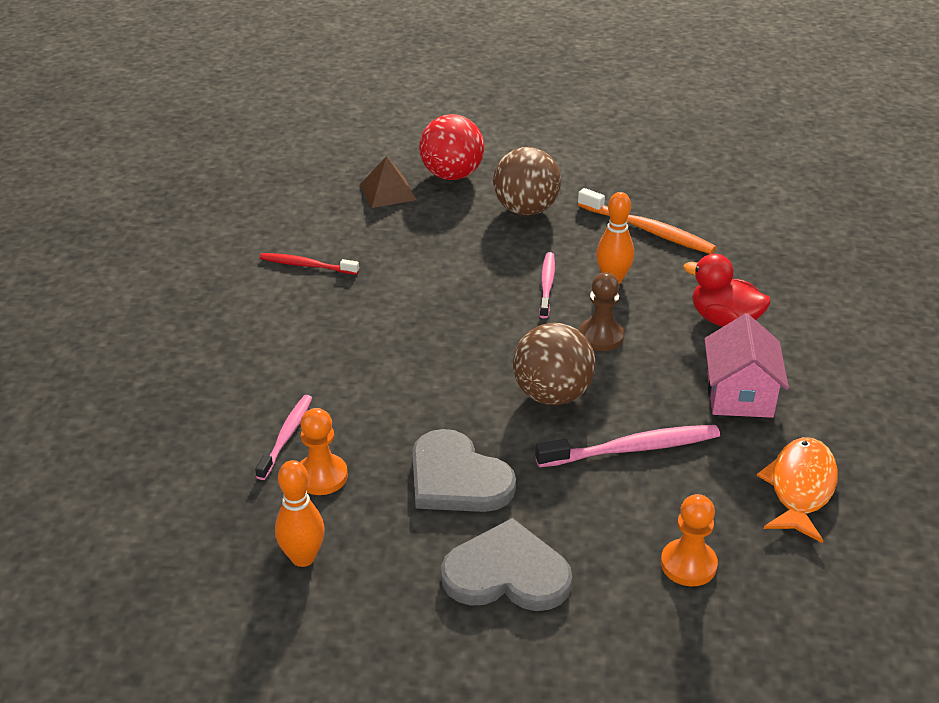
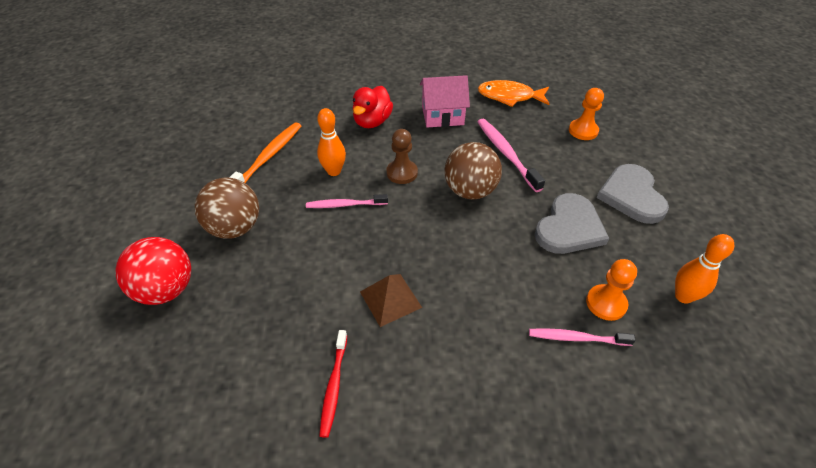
camera: 100 degrees left, 10 degrees up
(388, 192) = (193, 340): brown pyramid -> brown pyramid (390, 299)

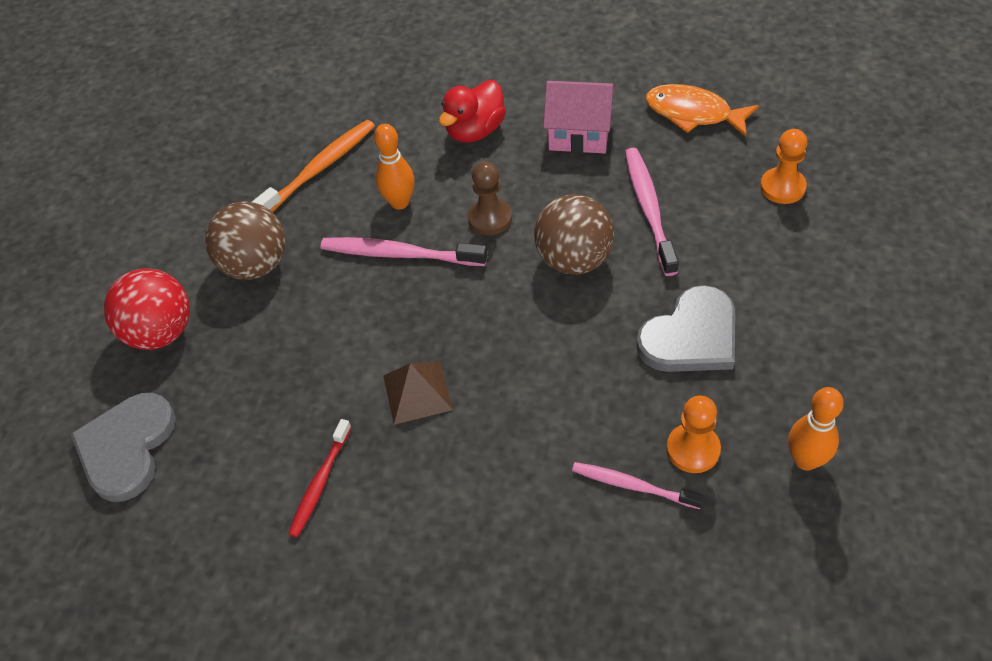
camera: 20 degrees right, 5 degrees up
(345, 205) = (400, 254): pink toothbrush -> pink toothbrush, size x1.53
(631, 195) = (806, 303): grey heart -> grey heart (127, 447)

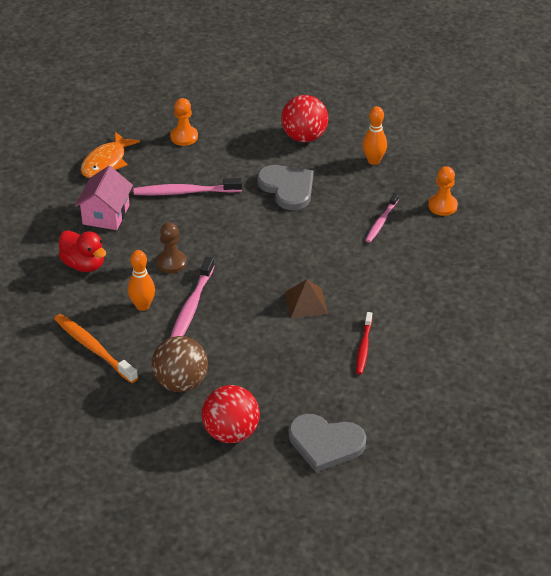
camera: 90 degrees left, 10 degrees down
(320, 482) = (364, 347): red toothbrush -> red toothbrush turned 75 degrees clockwise
(574, 260) = (218, 228): brown ball -> none
(693, 449) = (362, 198): orange pawn -> orange pawn (442, 206)
(839, 344) = (304, 137): none -> red ball

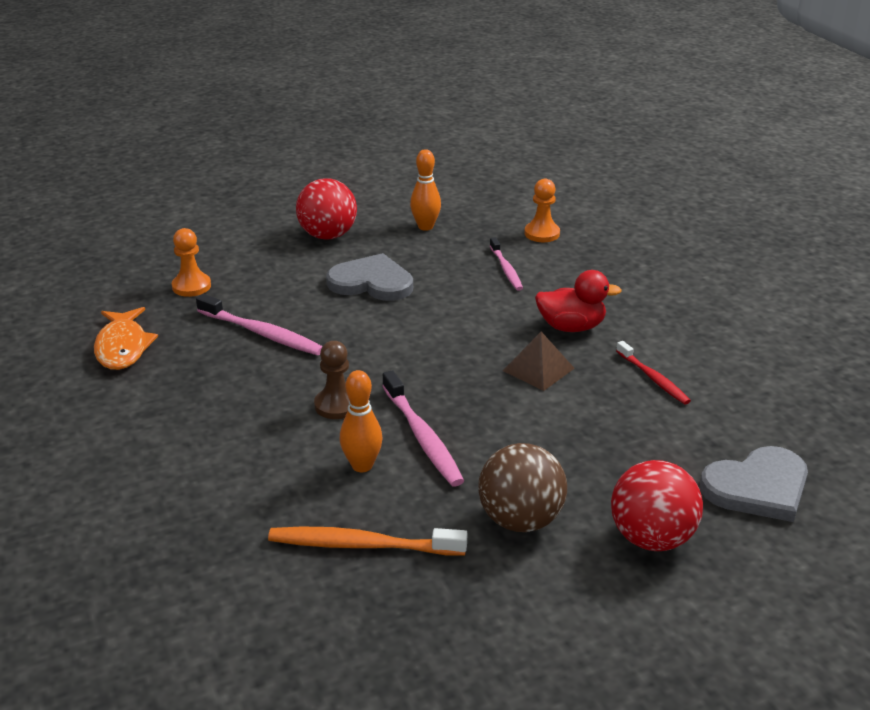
camera: 40 degrees left, 10 degrees down
(84, 264) = (227, 460): red duck -> red duck (571, 327)
(106, 214) = (189, 397): pink house -> none
(185, 192) = (261, 333): pink toothbrush -> pink toothbrush turned 105 degrees counterclockwise

